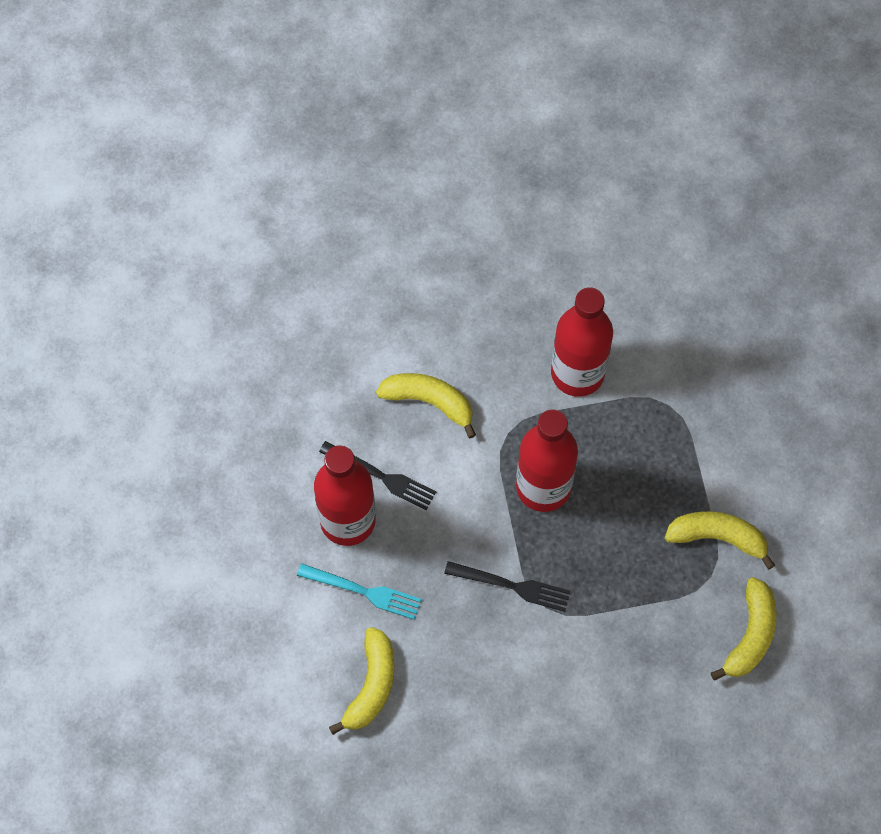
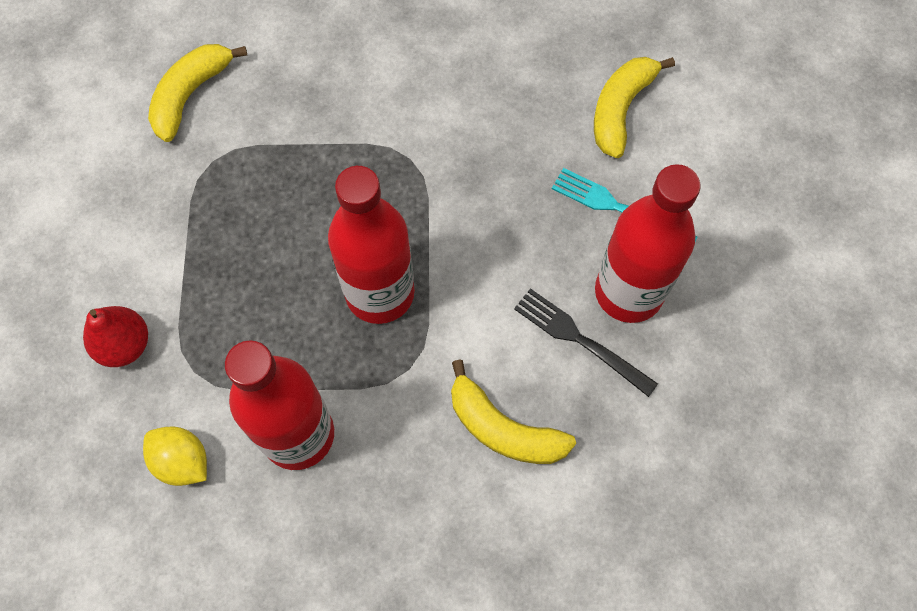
camera: 170 degrees left, 0 degrees up
(513, 586) = (442, 186): black fork -> none
(654, 342) = (182, 461): none -> yellow lemon
(718, 537) = (189, 201): yellow banana -> none
(726, 415) = (125, 345): none -> red pear

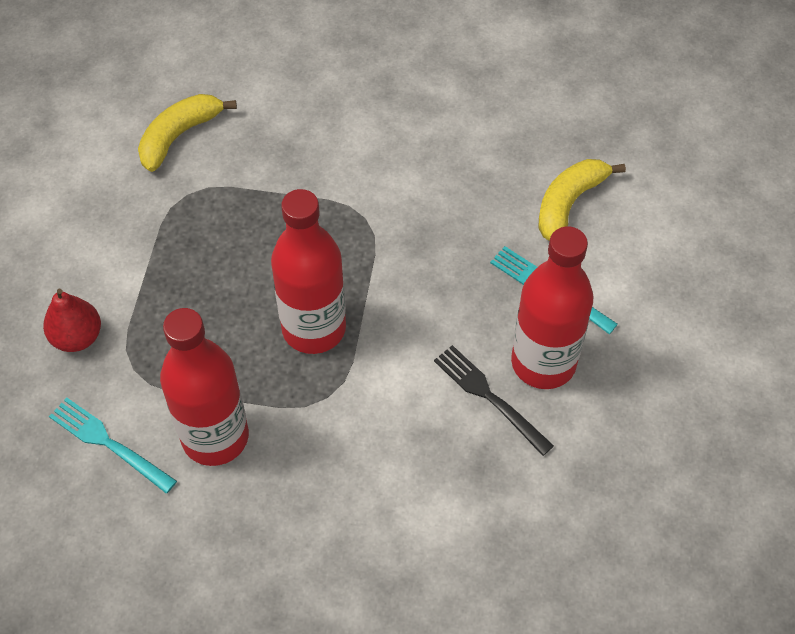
camera: 10 degrees right, 10 degrees down
(182, 461) = (108, 443): yellow lemon -> turquoise fork
(503, 428) = (402, 462): yellow banana -> none

